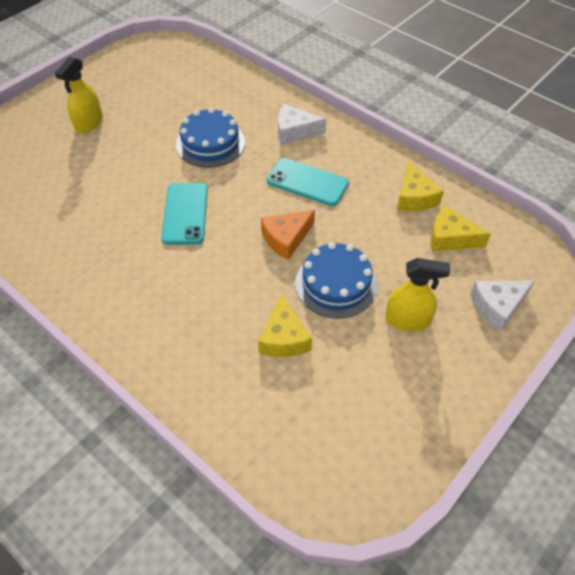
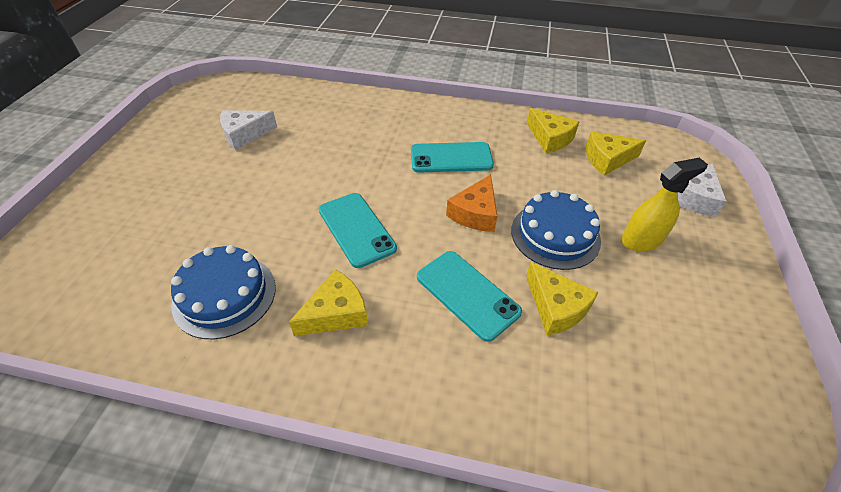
camera: 30 degrees left, 5 degrees down
(89, 123) = (178, 180): yellow spray bottle -> none
(127, 269) = (336, 313): none -> yellow cheese
(210, 143) = (330, 156): blue cake -> blue cake (224, 295)
(226, 298) = (467, 294): none -> turquoise phone
(295, 131) = (403, 121): white cheese -> white cheese (245, 134)

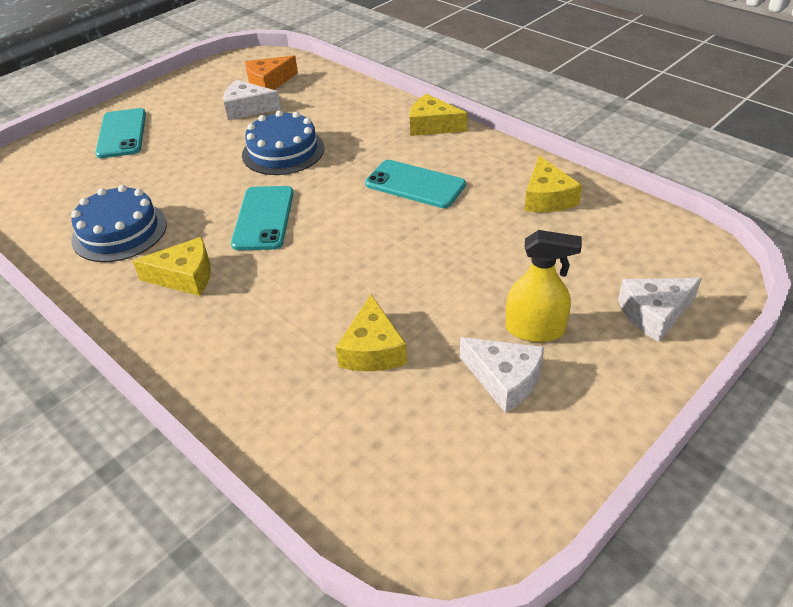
camera: 35 degrees right, 5 degrees down
(467, 294) = (304, 306): turquoise phone -> turquoise phone (122, 134)
(475, 213) = (384, 242): orange cheese -> orange cheese (269, 82)
(555, 235) = (444, 290): blue cake -> blue cake (283, 151)
(607, 159) = (592, 239): yellow cheese -> yellow cheese (432, 126)
(663, 287) = (504, 379): none -> white cheese

